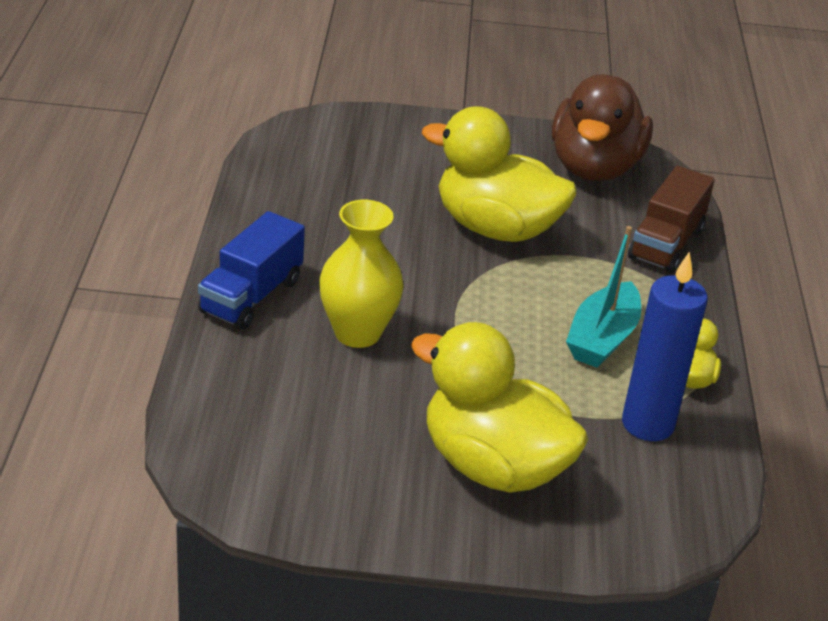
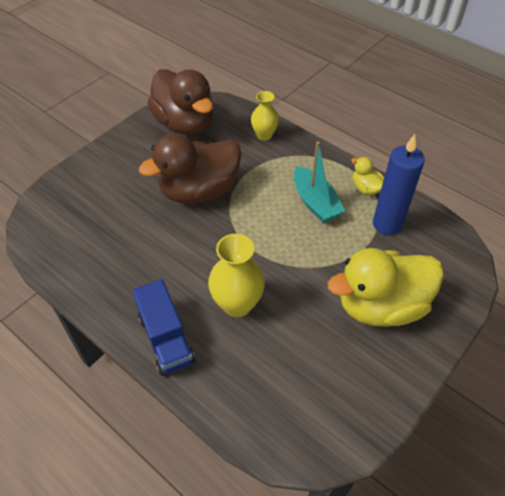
camera: 50 degrees left, 15 degrees up
(496, 228) = (199, 191): yellow duck -> brown duck
(666, 244) = (264, 135): brown truck -> yellow vase

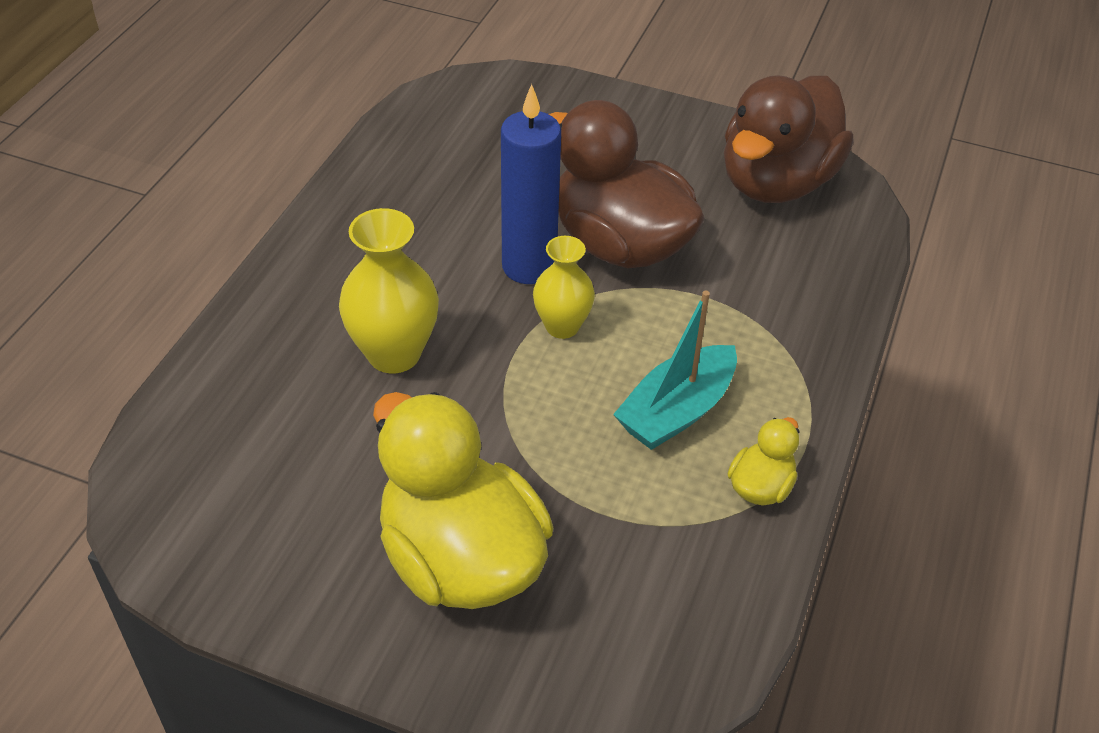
camera: 70 degrees right, 5 degrees down
(166, 339) = (302, 287): blue truck -> none
(264, 135) = (817, 296): yellow vase -> yellow vase (562, 326)
(387, 224) = (676, 540): blue candle -> blue candle (529, 266)

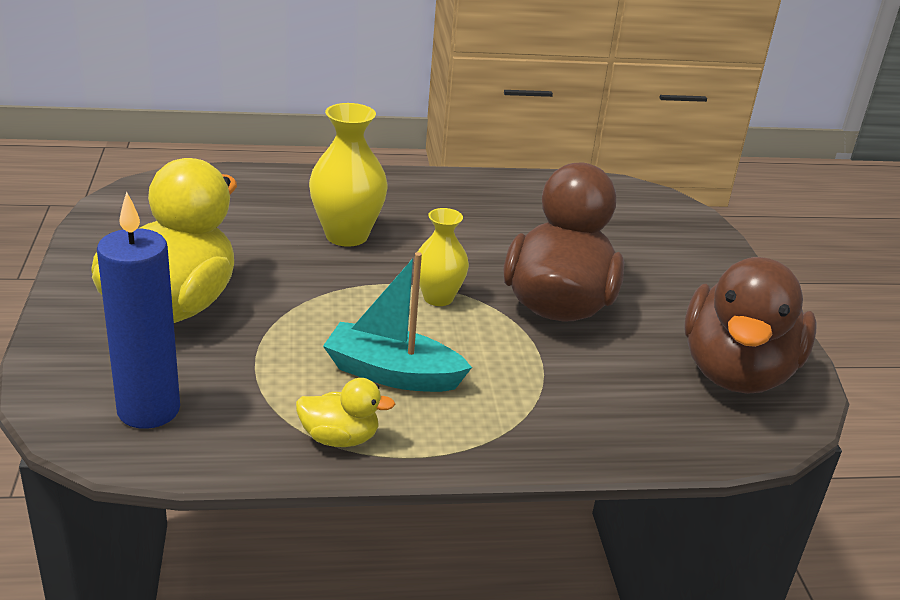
camera: 60 degrees right, 15 degrees down
(529, 266) = (488, 269): blue candle -> blue candle (148, 410)
(776, 182) = (736, 372): brown duck -> brown duck turned 75 degrees counterclockwise

